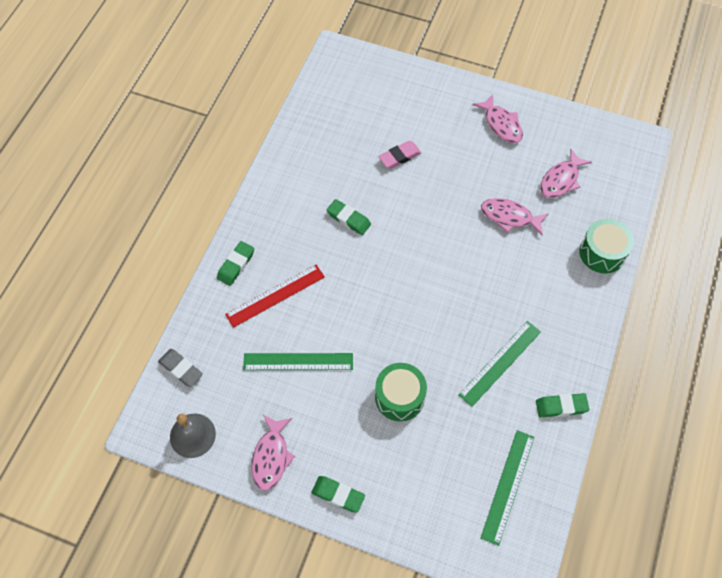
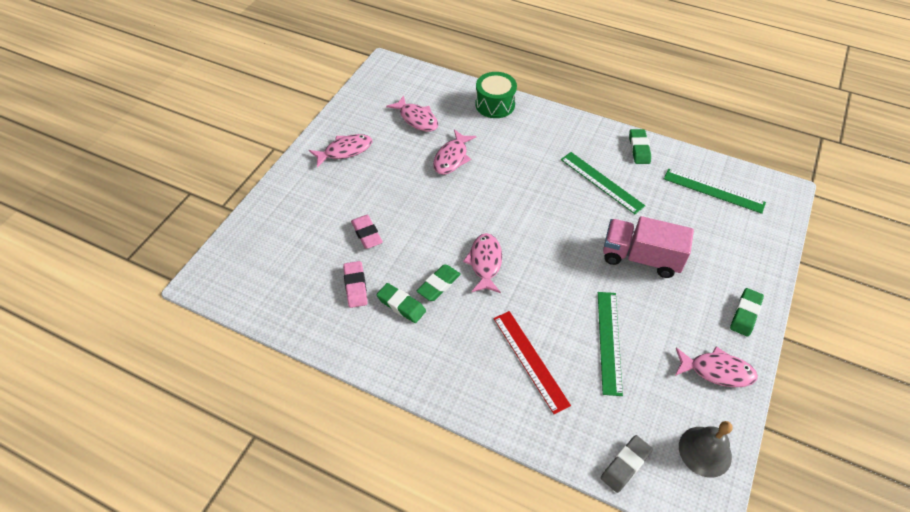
camera: 85 degrees left, 10 degrees down
(236, 265) = (489, 401): green eraser -> green eraser (401, 305)
(341, 156) = (355, 286): none -> pink eraser
(377, 255) = (485, 262): none -> pink fish
(399, 397) = (641, 257): green drum -> pink truck

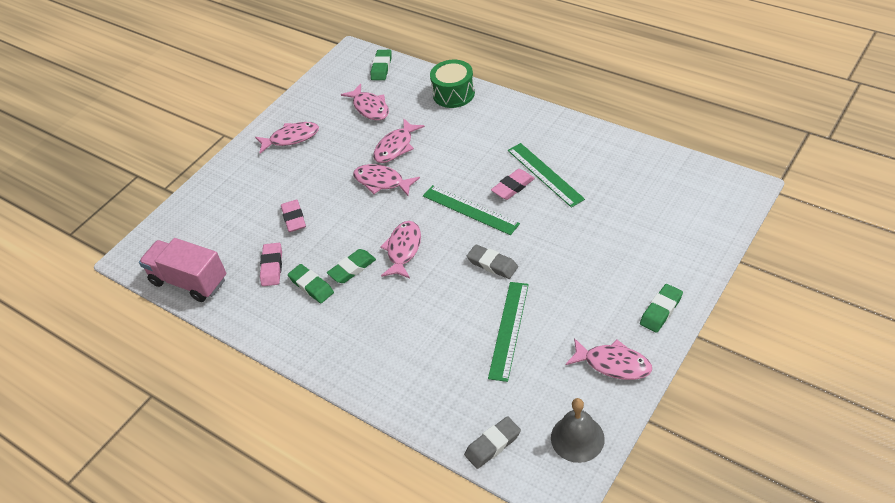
camera: 15 degrees right, 5 degrees down
(446, 193) = (382, 182): none -> pink fish
(530, 360) = (424, 343): red ruler -> none
(575, 195) = (513, 187): none -> pink eraser
(575, 274) = (492, 264): none -> grey eraser
(639, 149) = (595, 141): green eraser -> green eraser (381, 67)
(641, 257) = (565, 250): pink truck -> pink truck (189, 281)
(713, 190) = (665, 185): green ruler -> green ruler (470, 209)

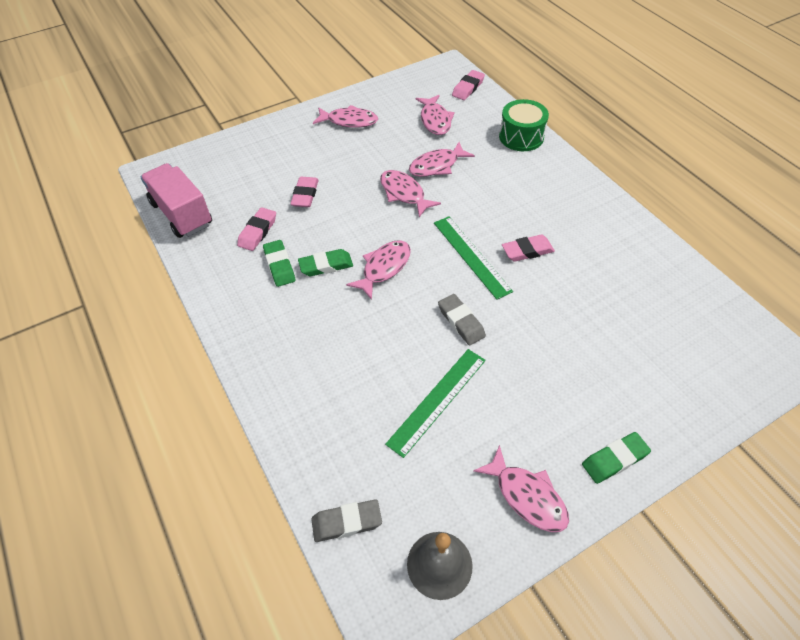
camera: 20 degrees right, 5 degrees up
(381, 67) = (468, 88): green eraser -> pink eraser
(544, 174) = (567, 251): green ruler -> none

